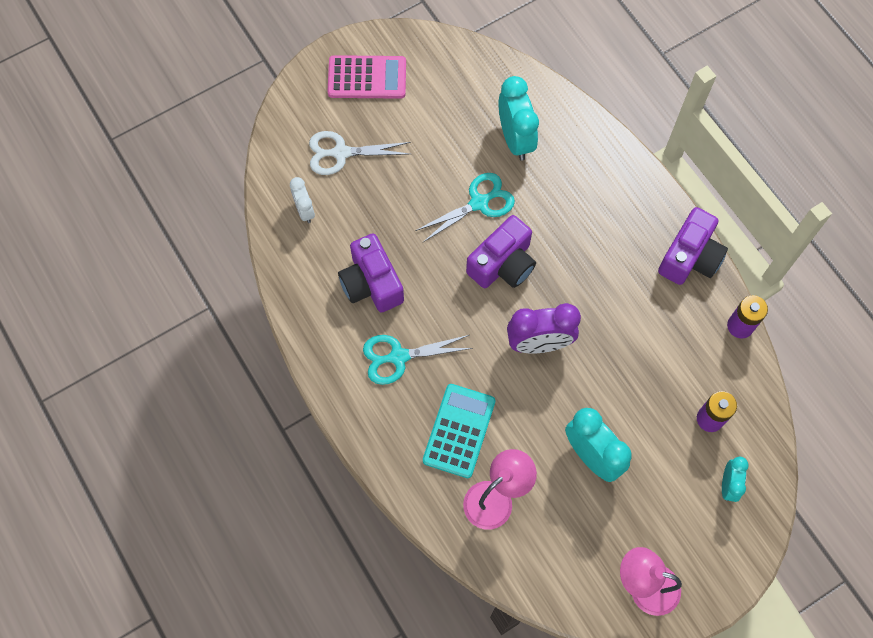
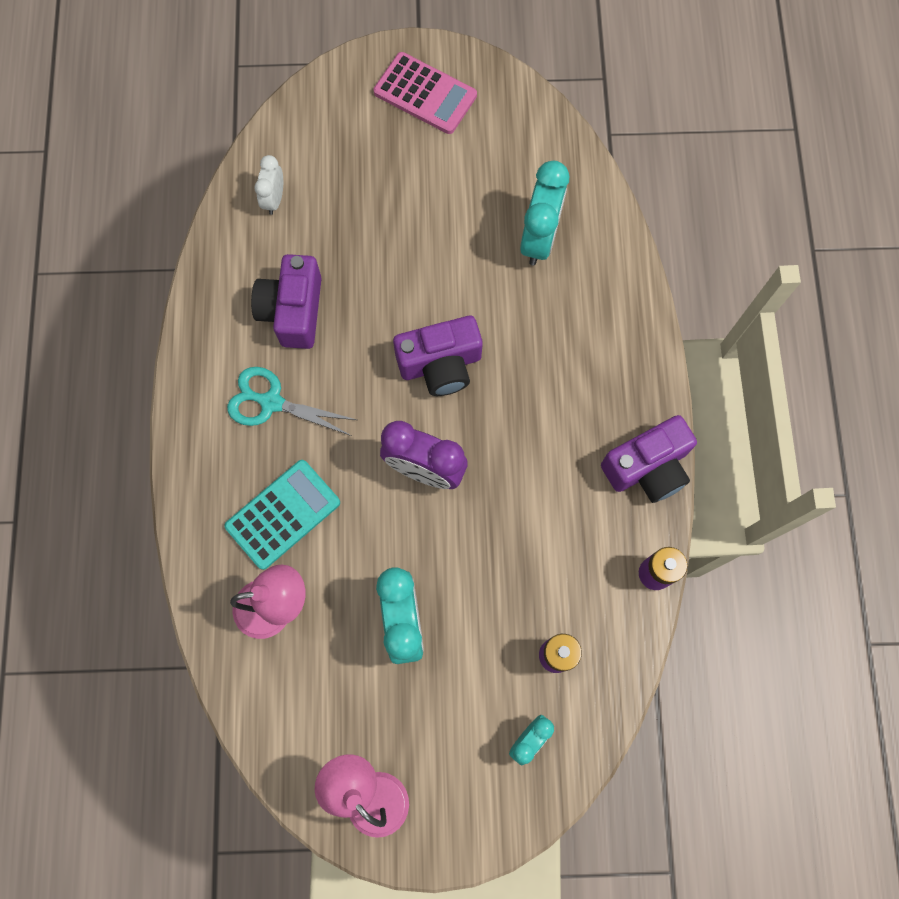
camera: 30 degrees right, 5 degrees up
(341, 153) = (349, 159): white scissors -> none
(479, 203) = (457, 286): turquoise scissors -> none

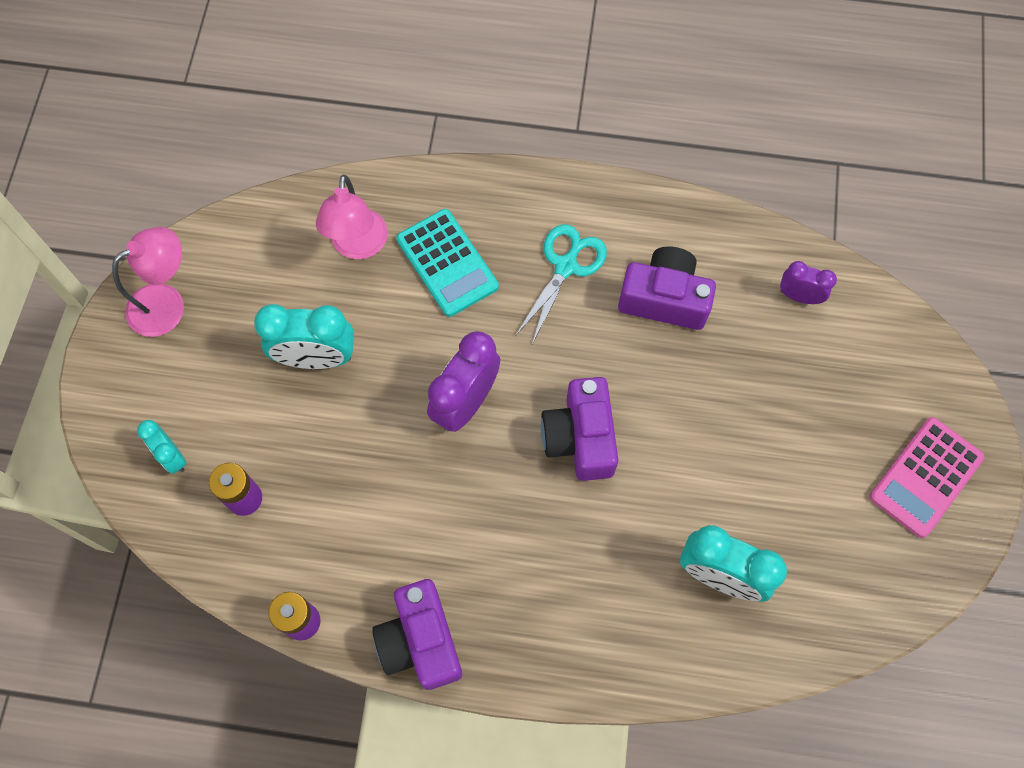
camera: 100 degrees right, 5 degrees down
(274, 199) = (799, 296): white clock -> purple clock

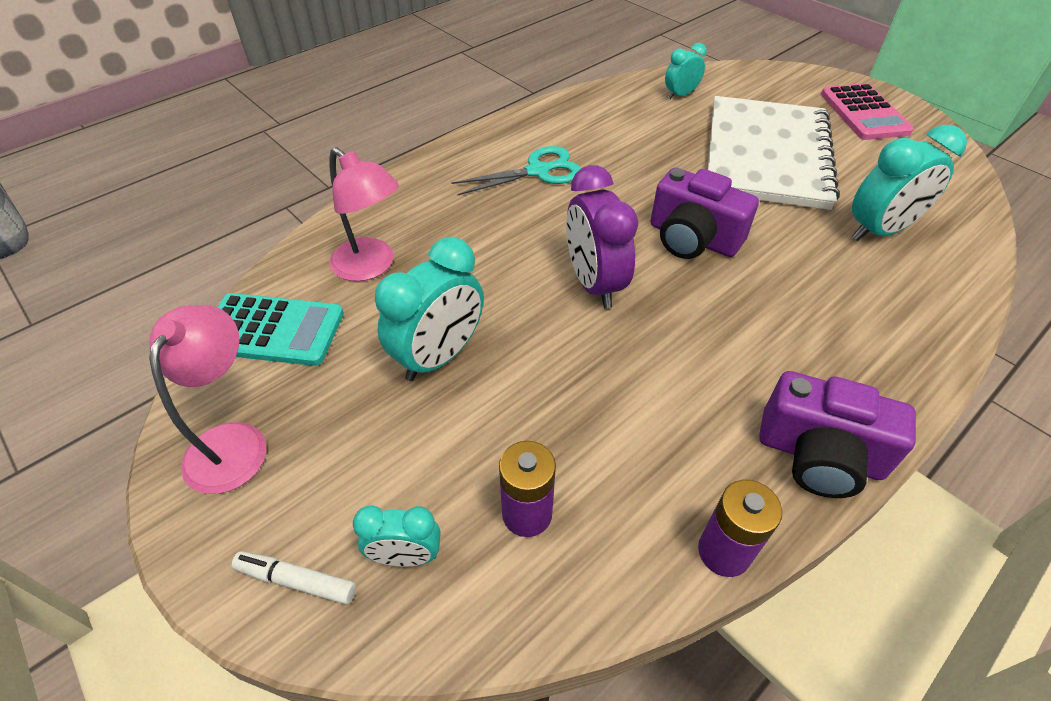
camera: 50 degrees left, 20 degrees down
(120, 416) = (297, 581): none -> white marker
(447, 263) = (456, 226): turquoise calculator -> turquoise calculator (272, 330)
(565, 266) = (538, 171): turquoise scissors -> turquoise scissors turned 90 degrees clockwise
(664, 299) = (619, 143): purple camera -> none
(759, 428) = (766, 155): none -> white notebook
(799, 296) = (680, 95): purple clock -> turquoise clock

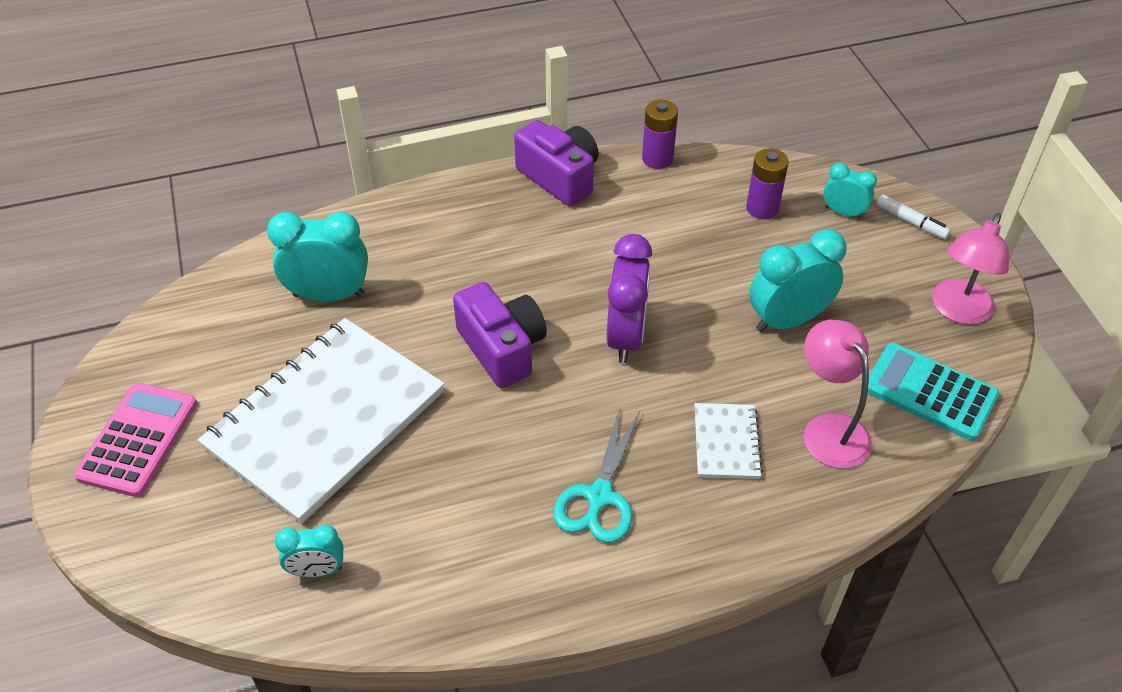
camera: 155 degrees left, 0 degrees up
(459, 230) = (726, 442): none -> white notebook
(538, 171) = (599, 496): turquoise scissors -> turquoise scissors turned 75 degrees counterclockwise

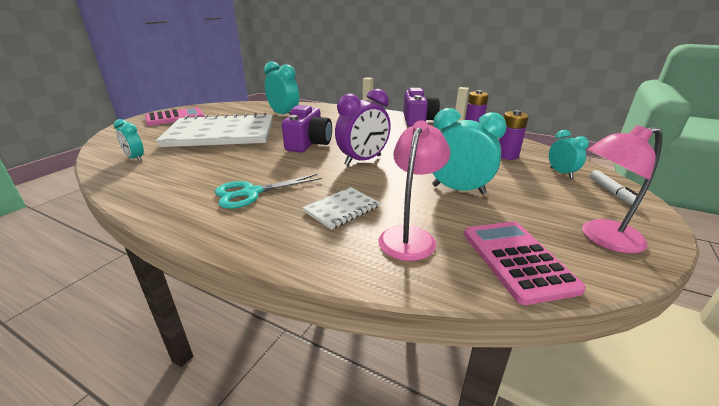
camera: 45 degrees right, 20 degrees down
(929, 392) = (517, 260): turquoise calculator -> pink calculator

